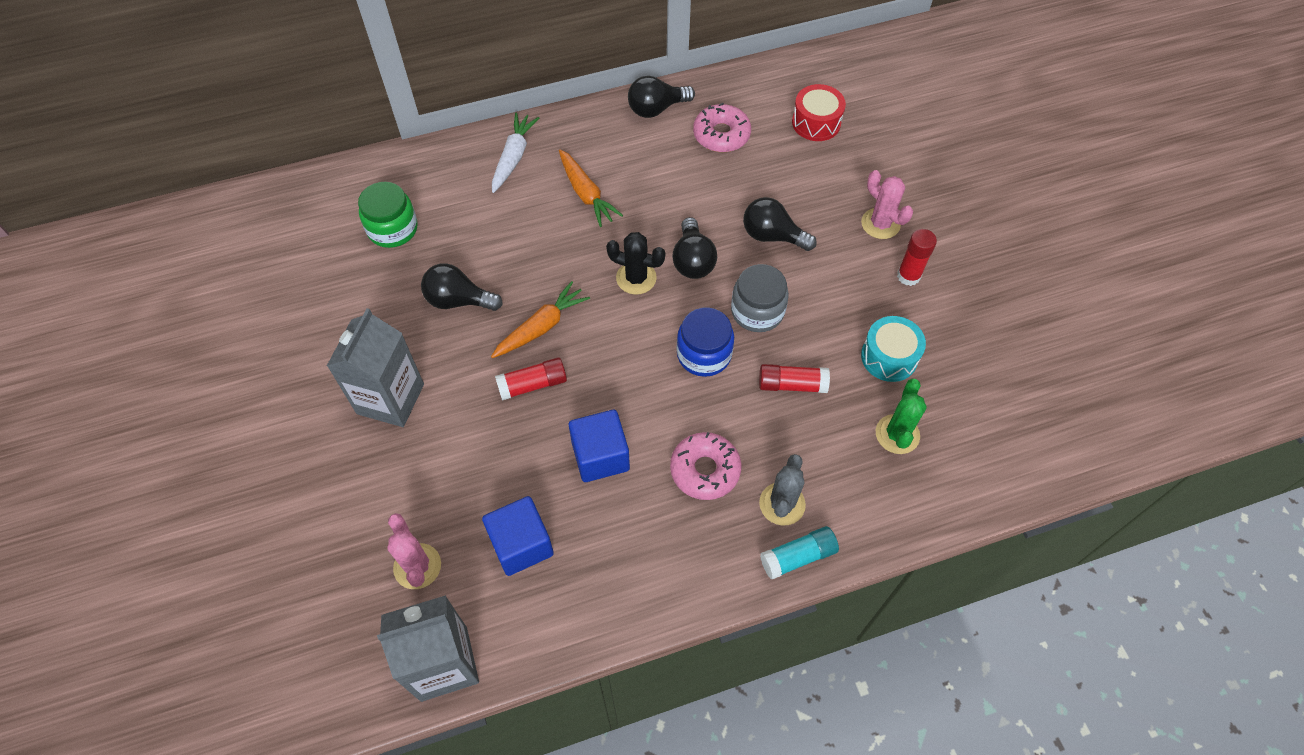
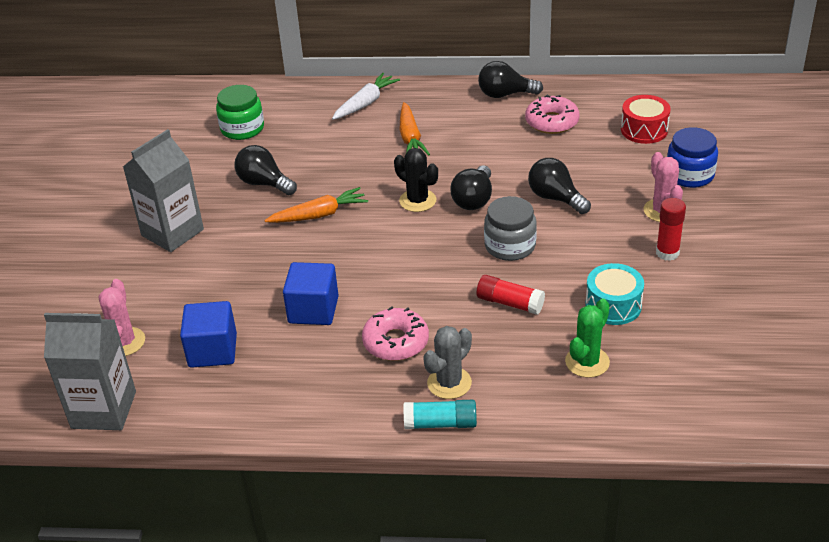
camera: 25 degrees right, 20 degrees down
(533, 384) = (288, 250): red glue stick -> none
(704, 354) = (444, 264): blue jar -> blue jar (689, 175)

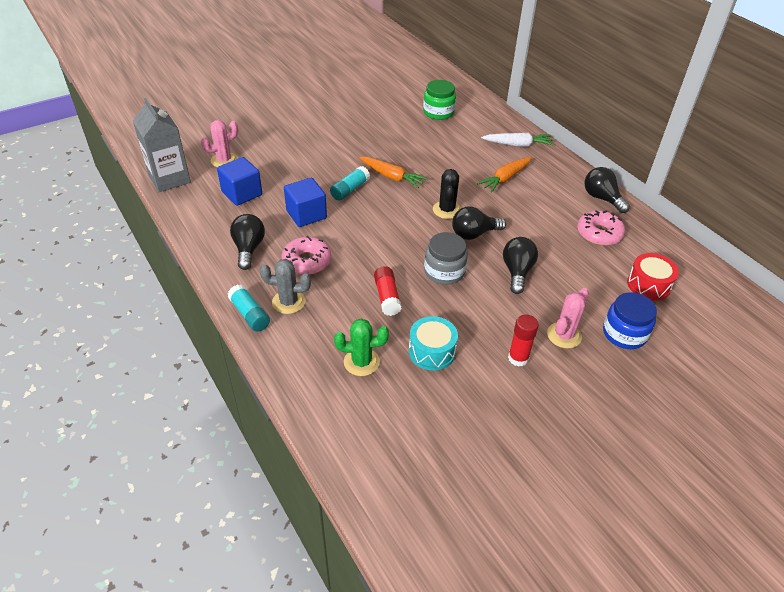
camera: 50 degrees right, 5 degrees up
(172, 232) = (324, 133): grey carton -> none
(264, 183) = (398, 143): black light bulb -> black light bulb (248, 249)
(306, 257) = (350, 190): none -> turquoise glue stick

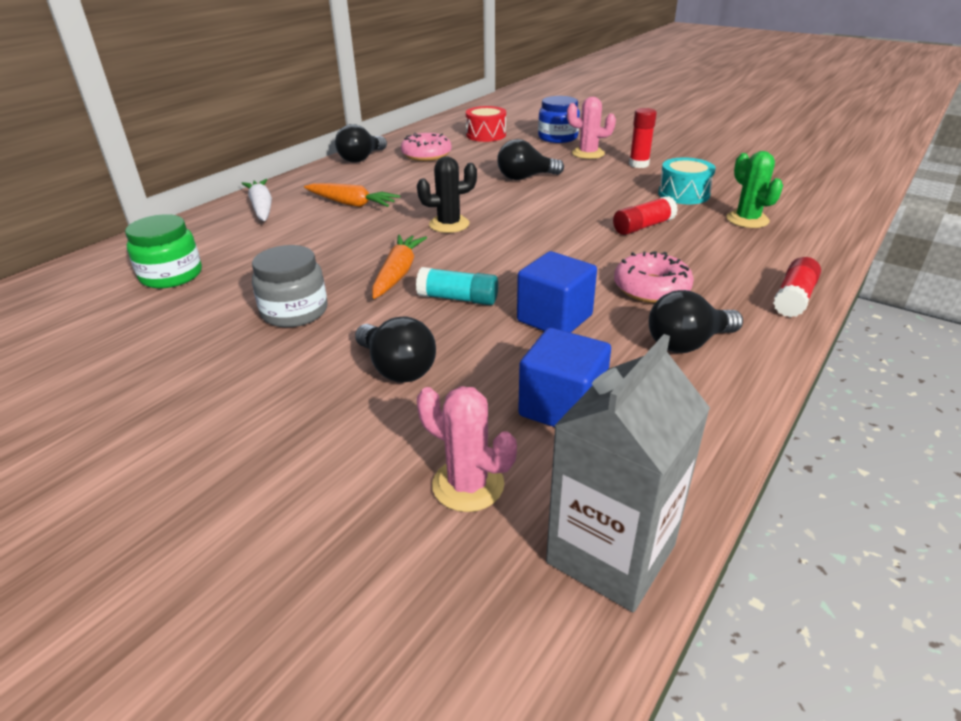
camera: 110 degrees left, 10 degrees down
(249, 314) = (793, 298): turquoise glue stick -> red glue stick
(288, 302) = (735, 279): grey cactus -> none
(444, 271) = (565, 207): grey jar -> grey jar (295, 311)
(474, 234) = (483, 204): black light bulb -> black light bulb (397, 369)

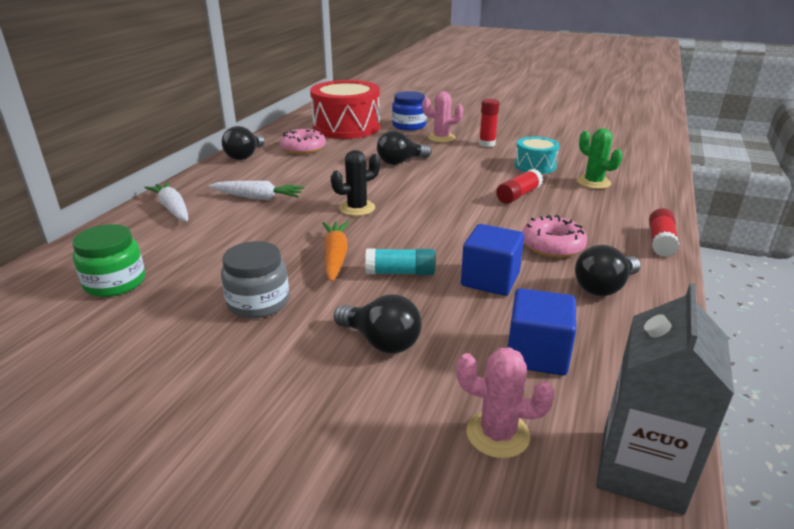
camera: 15 degrees left, 5 degrees down
(351, 204) = (258, 197): orange carrot -> white carrot
(486, 135) = (346, 127): red drum -> red drum, size x1.92

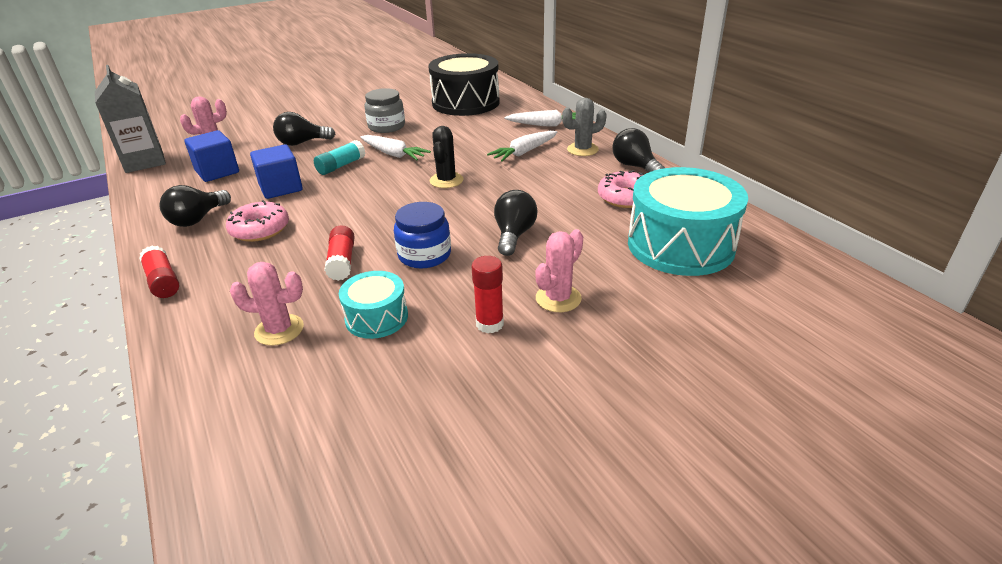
camera: 130 degrees right, 5 degrees up
(115, 282) = (466, 103): green jar -> black drum
(227, 178) = (582, 149): none -> grey cactus
(335, 256) = (393, 154): orange carrot -> white carrot
(346, 127) = (680, 245): red drum -> turquoise drum
(409, 126) = (640, 296): blue jar -> blue jar (424, 255)
(593, 182) = (279, 330): green cactus -> pink cactus
(604, 287) = (197, 219): black light bulb -> black light bulb turned 150 degrees counterclockwise

